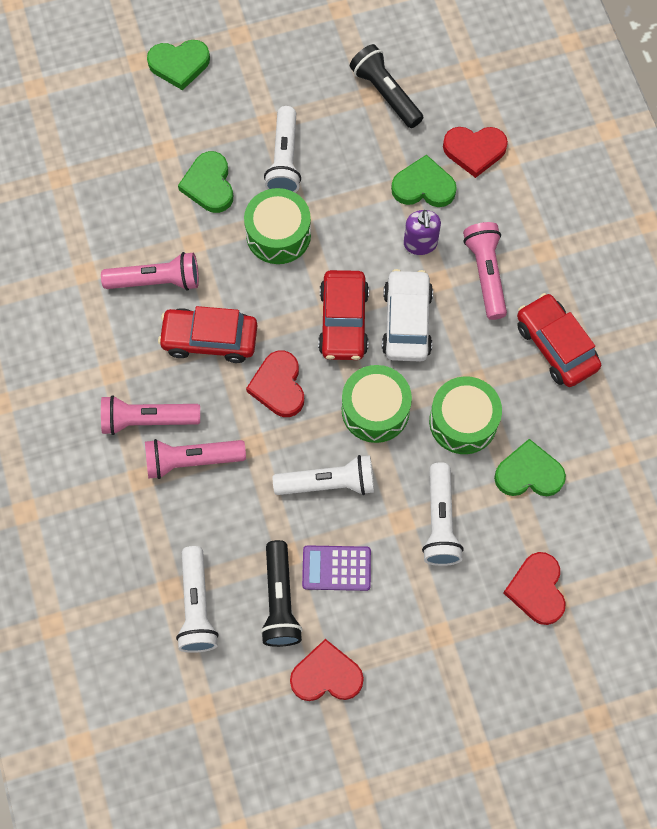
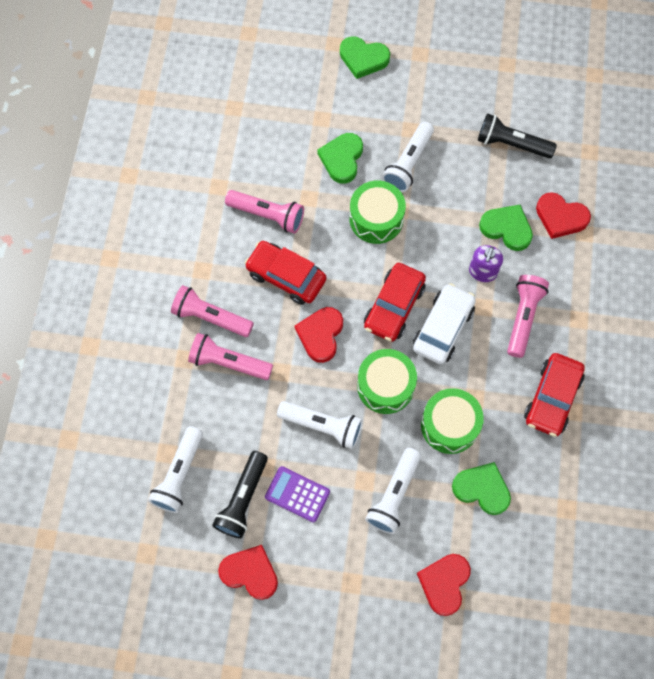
camera: 25 degrees right, 0 degrees up
(385, 93) = (511, 144): black flashlight -> black flashlight turned 60 degrees counterclockwise
(556, 346) = (552, 398): red car -> red car turned 150 degrees counterclockwise

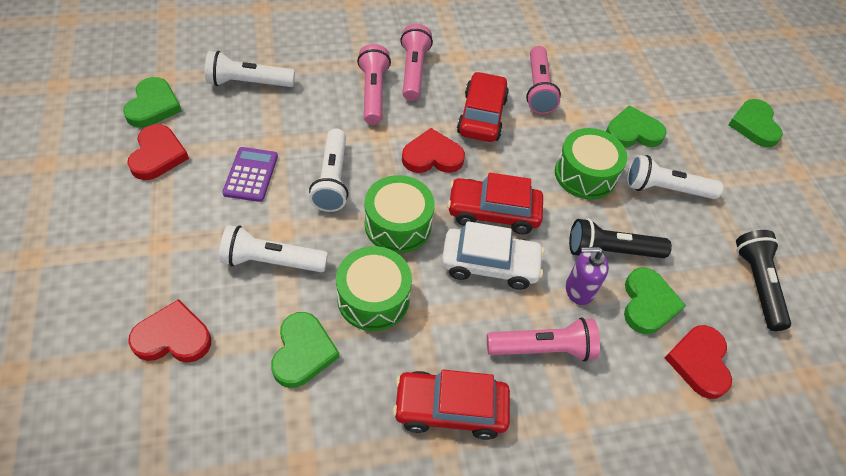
camera: 65 degrees right, 15 degrees down
(184, 569) = (153, 106): none -> green heart
(243, 499) = (235, 133): black flashlight -> black flashlight (611, 251)

